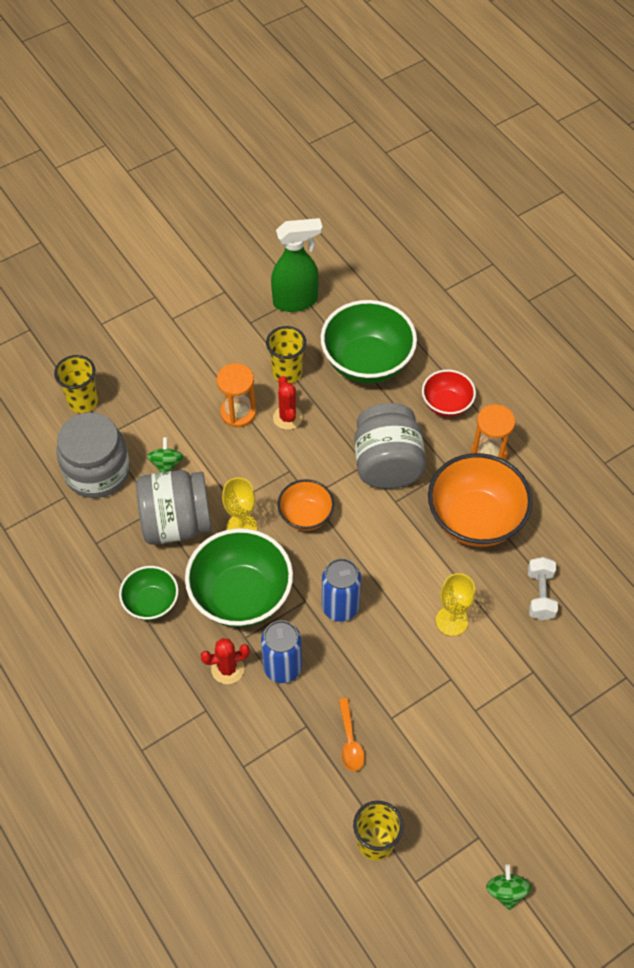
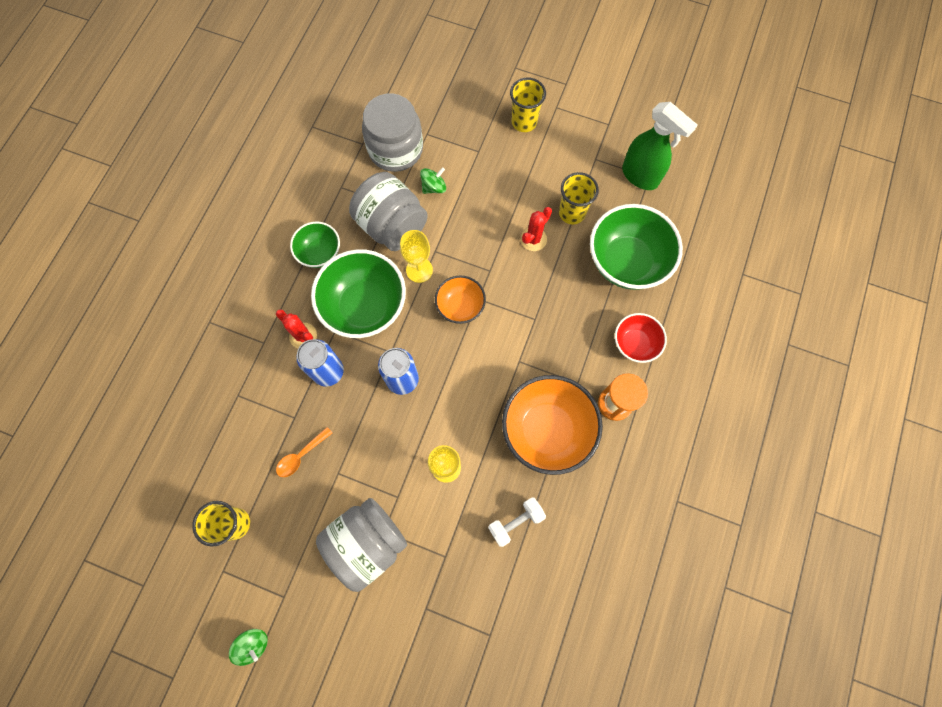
camera: 55 degrees right, 15 degrees up
(83, 401) = (443, 101): yellow cup -> yellow cup (524, 122)
(238, 412) = (511, 204): orange hourglass -> none
(387, 464) = (547, 335): grey jar -> grey jar (367, 543)
(506, 891) = (253, 644): green spinning top -> green spinning top turned 75 degrees clockwise

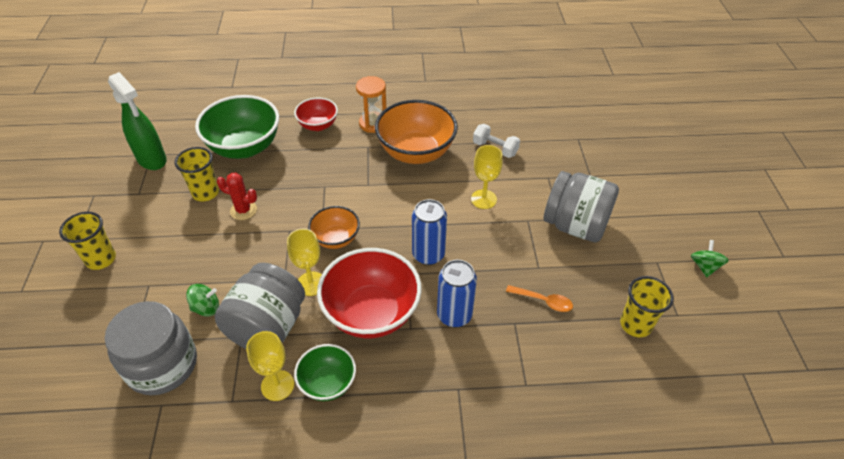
camera: 115 degrees left, 25 degrees down
(303, 336) = (430, 354): red cactus -> none
(337, 219) = (277, 385): none -> yellow goblet
(365, 306) = (371, 313): green bowl -> red bowl
(434, 187) = (206, 308): green spinning top -> green spinning top turned 135 degrees clockwise
(640, 176) = (152, 160): green spray bottle -> green spray bottle turned 120 degrees clockwise

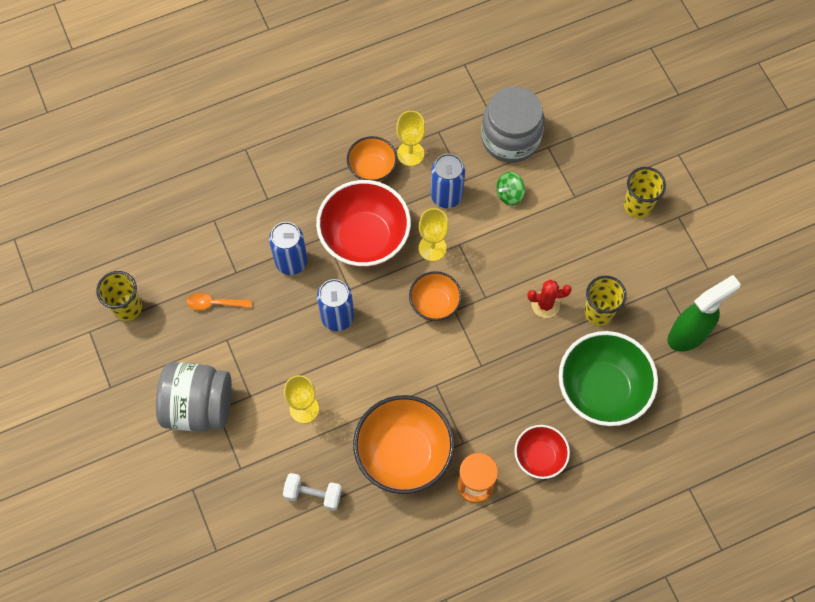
camera: 160 degrees right, 20 degrees up
(152, 160) = (688, 334): green spray bottle -> green spray bottle turned 120 degrees clockwise
(268, 327) = (446, 196): grey jar -> blue can
(328, 383) = (372, 168): green bowl -> orange bowl
(704, 266) = (62, 398): green spinning top -> none

